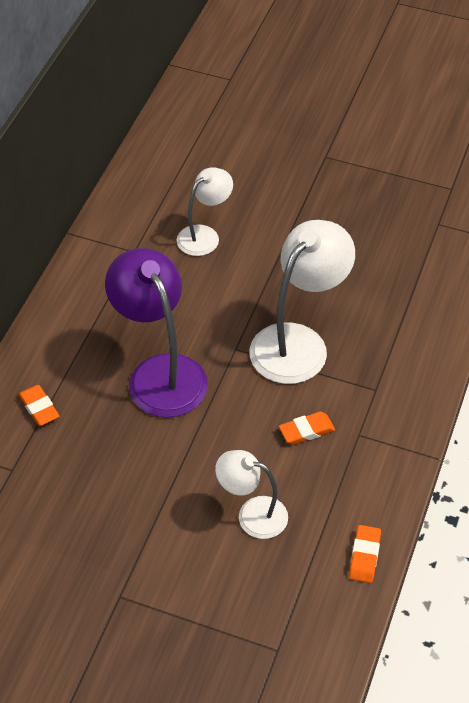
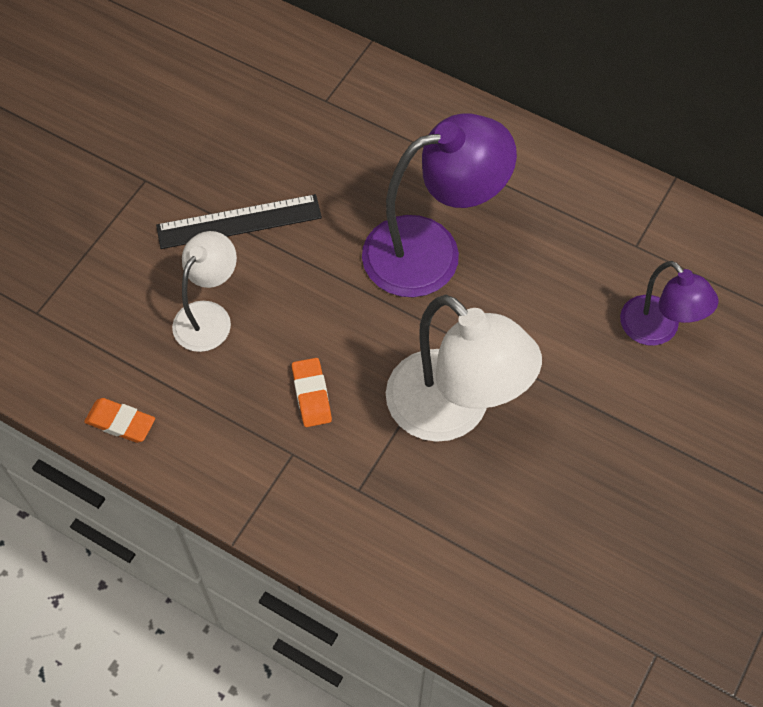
camera: 100 degrees right, 10 degrees up
(39, 408) = (403, 129): orange eraser -> none
(154, 511) = (239, 222): none -> black ruler
(204, 235) = (657, 330): white lamp -> purple lamp

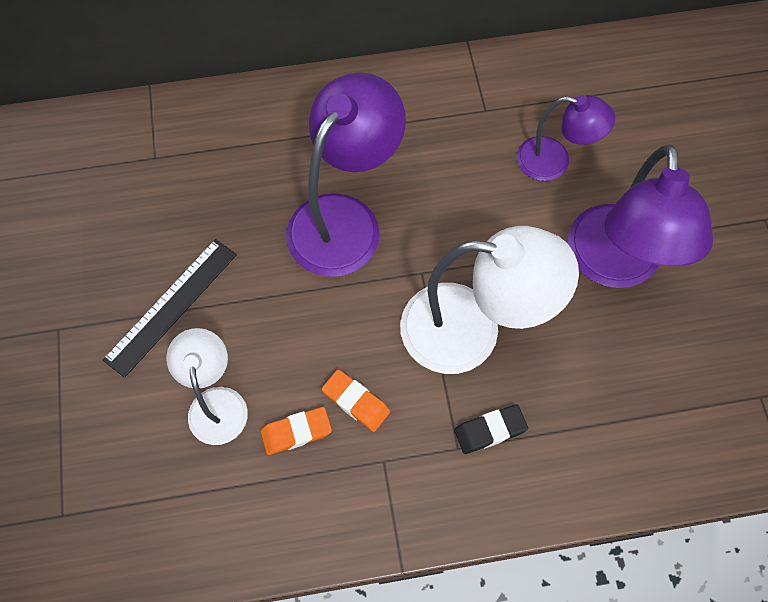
camera: 40 degrees left, 5 degrees up
(120, 423) = (222, 550): orange eraser -> orange eraser (296, 432)
(396, 497) = (490, 430): none -> black eraser
(628, 452) = (615, 266): none -> purple lamp

